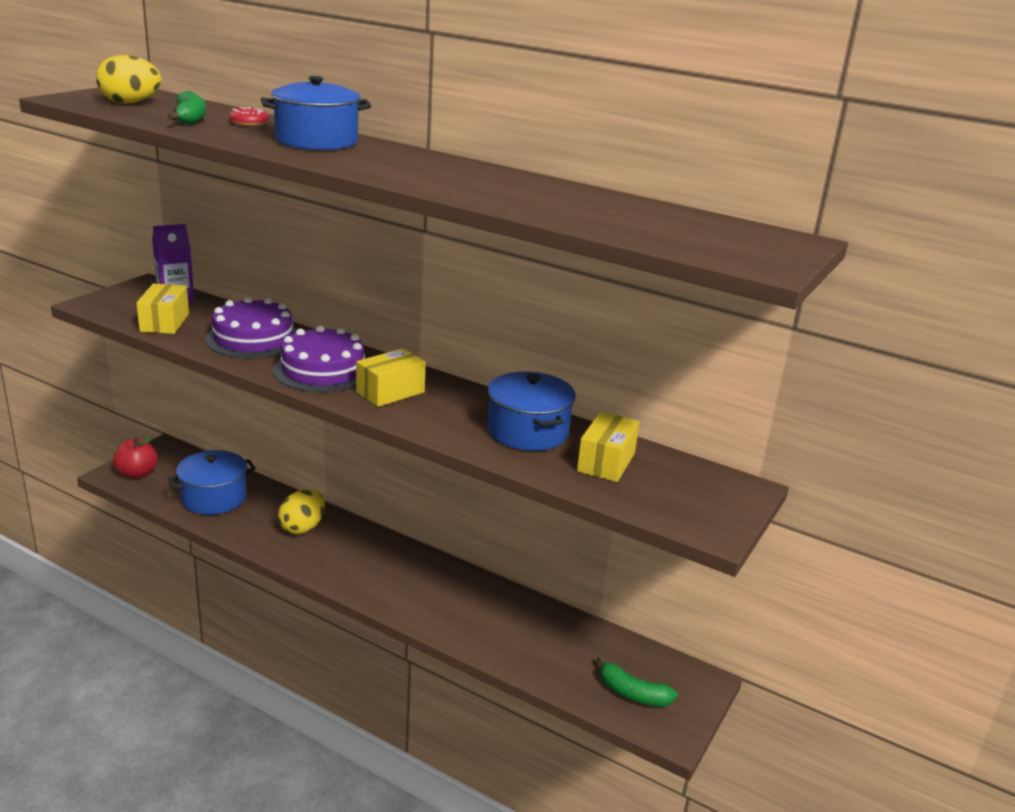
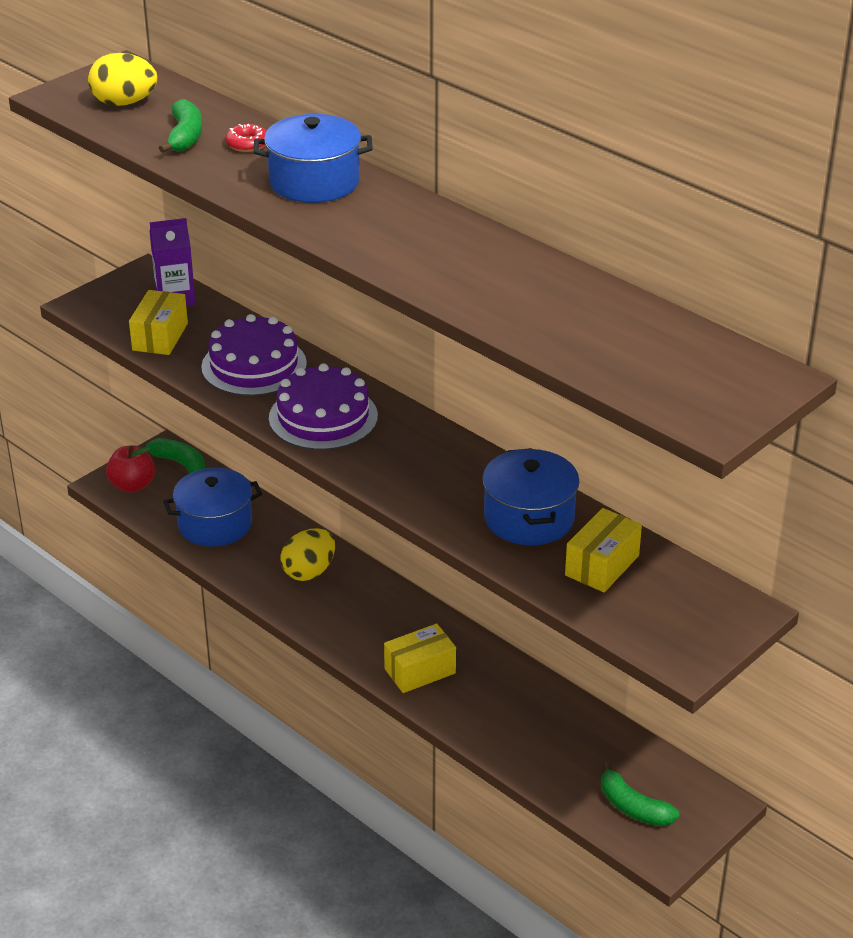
camera: 15 degrees right, 10 degrees up
(179, 456) = (180, 463): none -> green banana
(390, 392) = (391, 453): yellow box -> yellow box (420, 671)

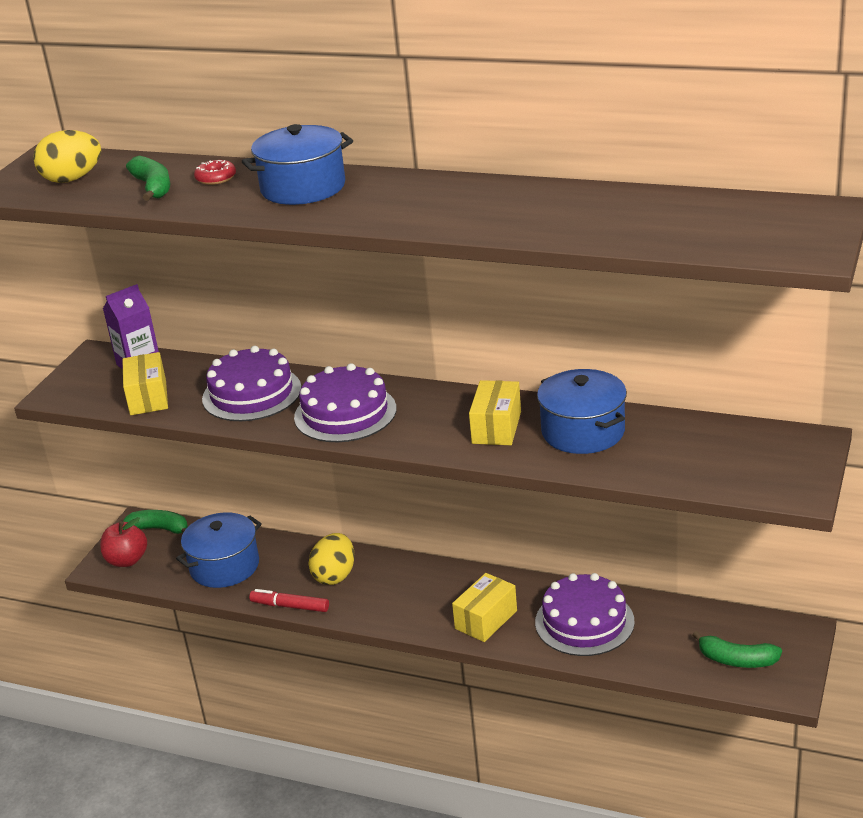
camera: 20 degrees left, 5 degrees down
(248, 587) = (290, 606): none -> red marker
(512, 710) = (584, 622): none -> purple cake
(602, 565) = (672, 446): yellow box -> yellow box (496, 427)

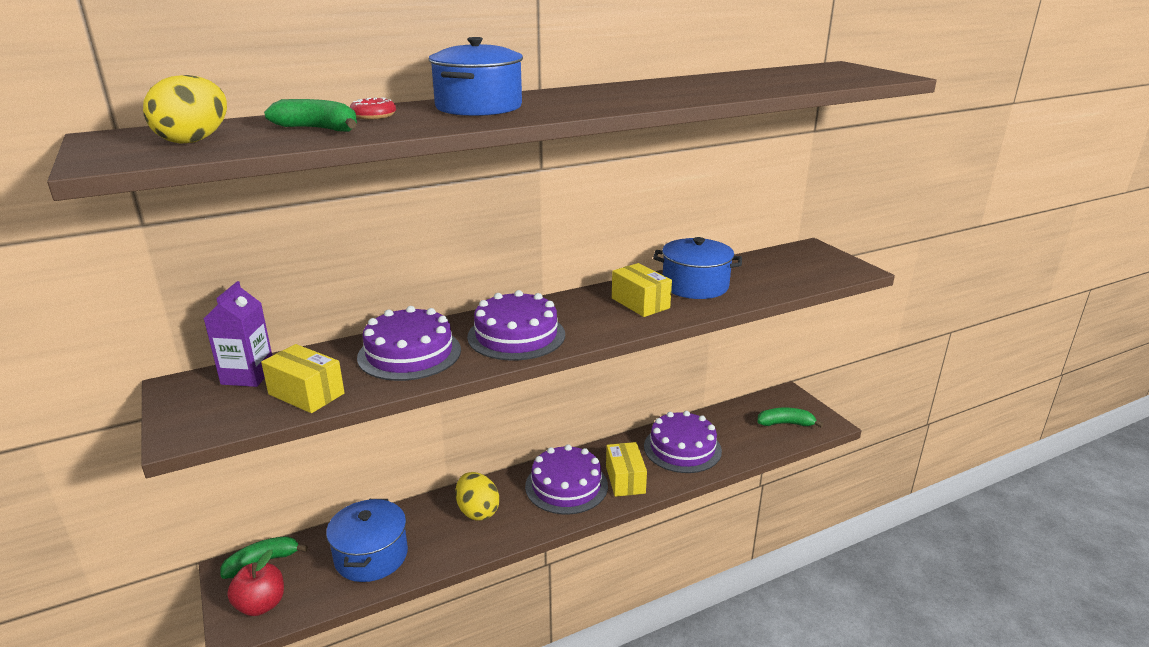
camera: 50 degrees left, 5 degrees down
(290, 606) = (473, 552): red marker -> none
(430, 595) = (566, 486): none -> purple cake
(736, 660) = (785, 424): green banana -> green banana turned 150 degrees counterclockwise

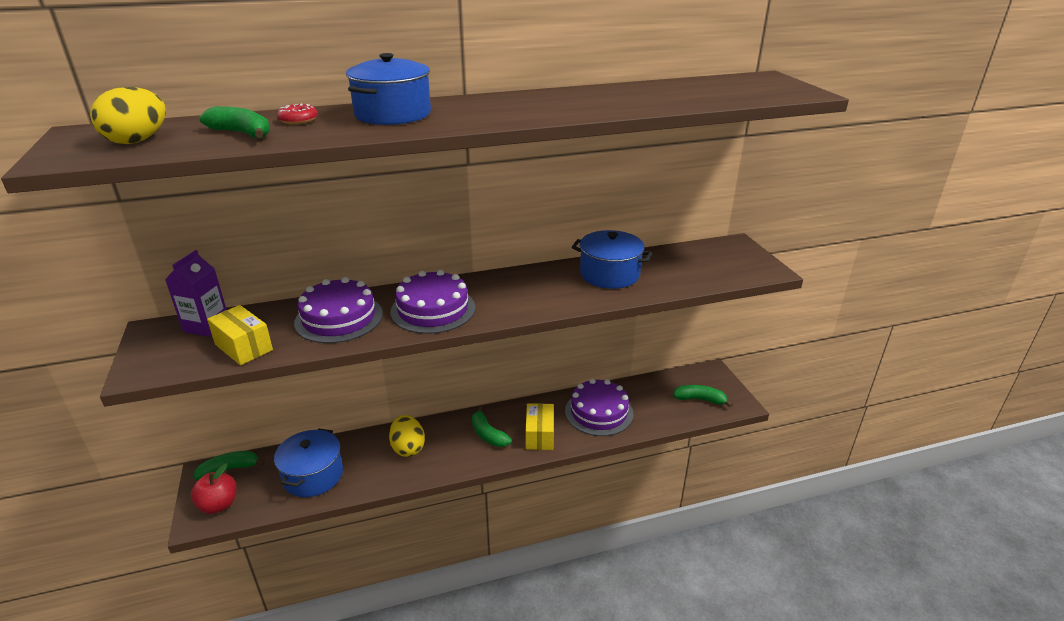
camera: 10 degrees right, 5 degrees up
(566, 486) = (488, 434): purple cake -> green banana
(640, 303) = (553, 287): yellow box -> none

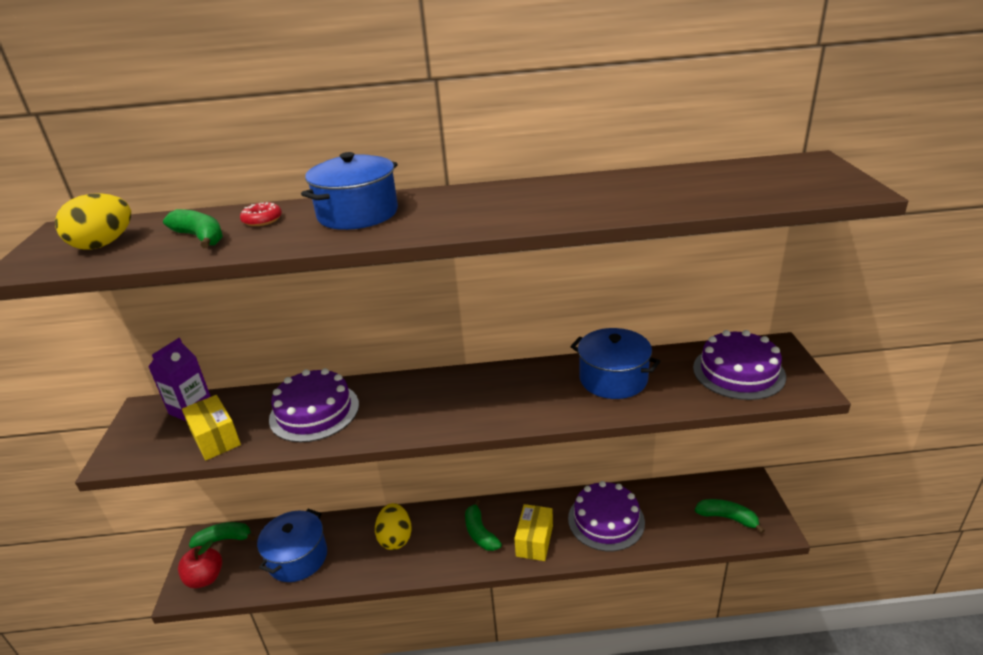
camera: 15 degrees right, 0 degrees up
(433, 309) = (409, 409): purple cake -> purple cake (738, 372)

